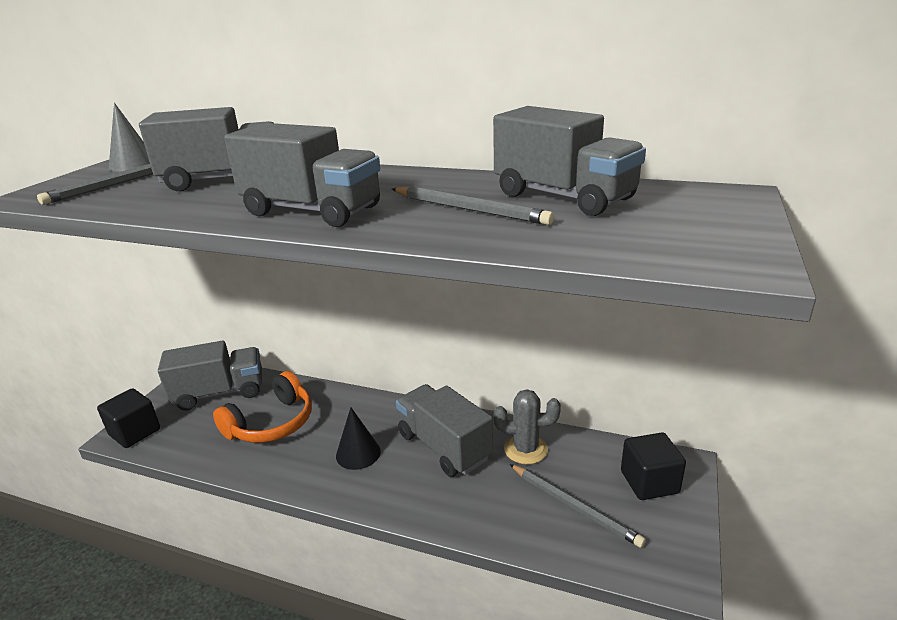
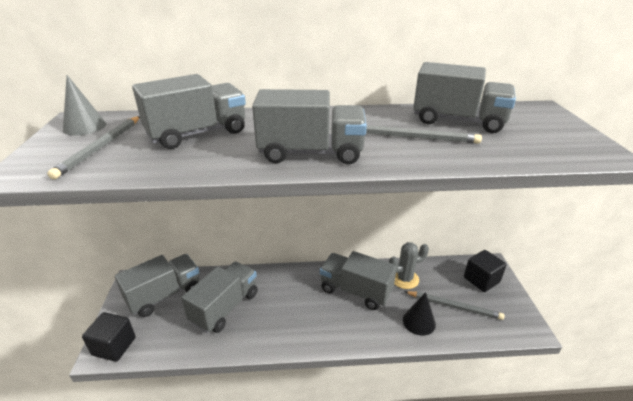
camera: 25 degrees left, 5 degrees up
(272, 423) = (225, 307): orange headphones -> grey truck
(358, 453) = (303, 311): black cone -> black cone (419, 322)

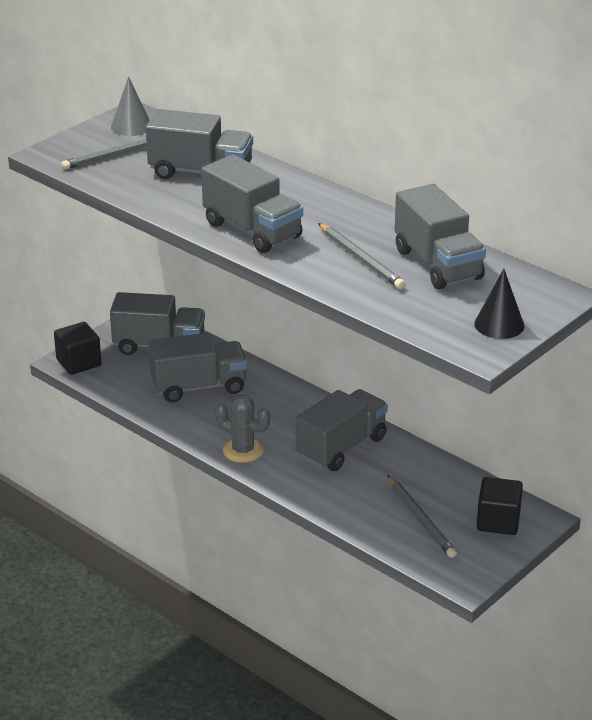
camera: 45 degrees right, 0 degrees up
(355, 291) = (341, 447): grey truck -> grey truck turned 60 degrees clockwise
(404, 279) = (411, 469): grey cactus -> grey cactus (243, 450)
(419, 322) = (361, 506): black cone -> black cone (499, 325)

